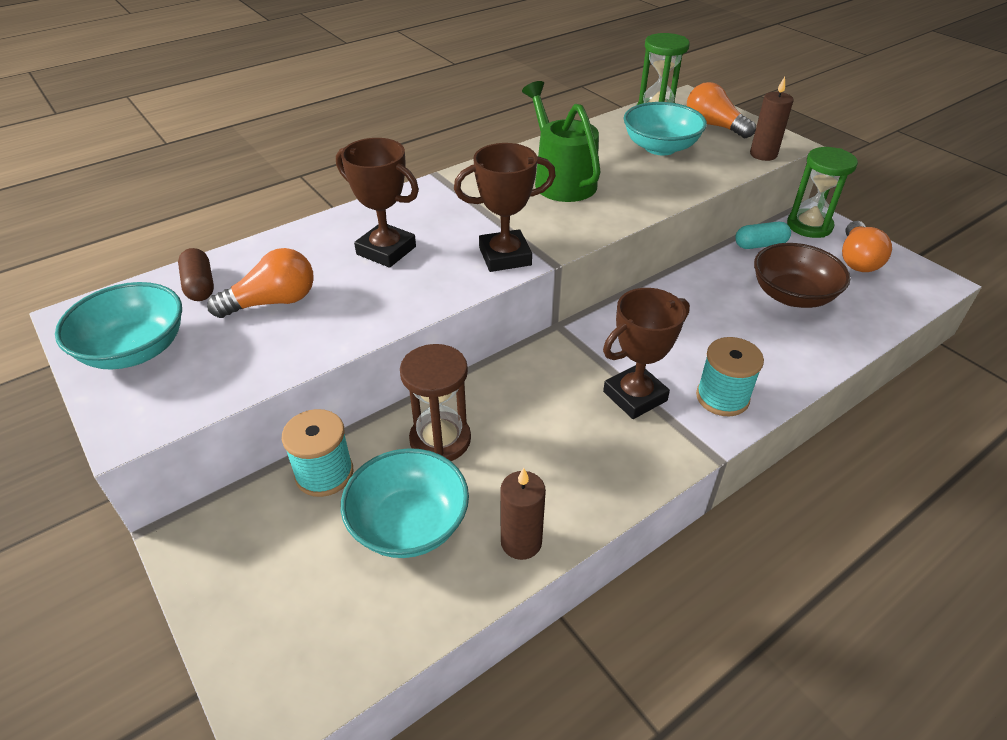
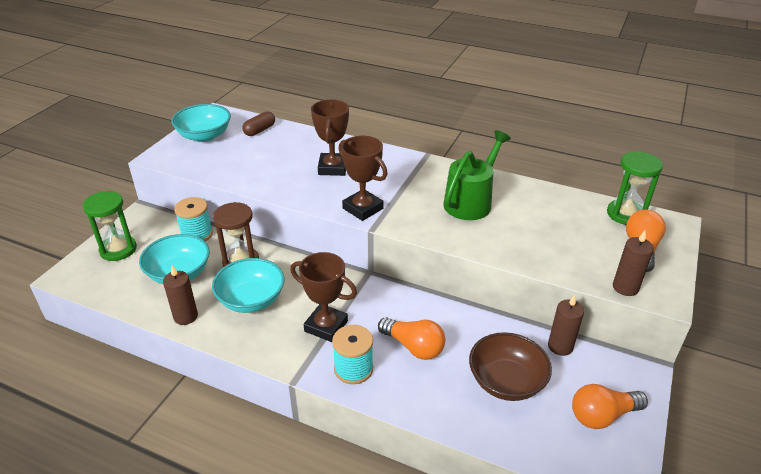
camera: 60 degrees right, 5 degrees down
(273, 302) = (262, 154): orange light bulb -> orange light bulb (413, 347)
(660, 147) = (569, 231): turquoise bowl -> turquoise bowl (251, 300)
(760, 245) = (560, 346): turquoise capsule -> brown candle
(809, 226) = (624, 372): green hourglass -> green hourglass (118, 249)

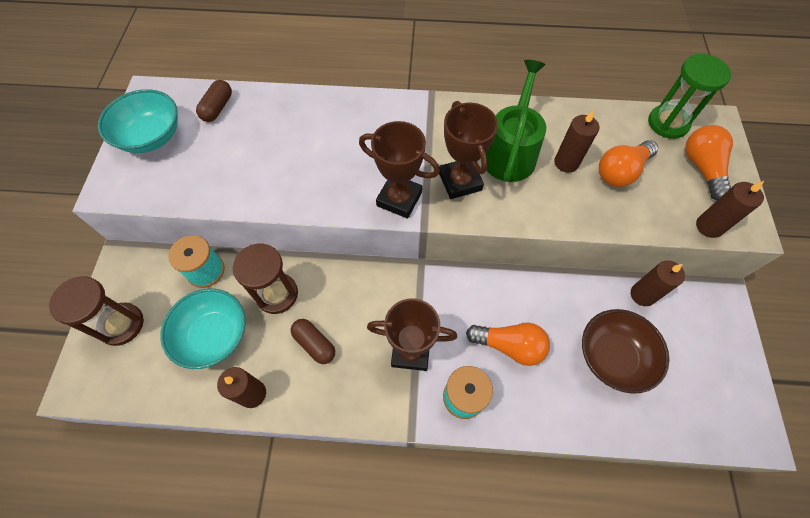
camera: 20 degrees left, 25 degrees up
(118, 249) = (121, 324): green hourglass -> brown hourglass
(251, 300) = (314, 344): turquoise bowl -> brown capsule
(333, 168) = (335, 145): brown trophy -> brown trophy (460, 181)
(516, 218) = (566, 162): none -> brown candle
(602, 415) = (710, 365): orange light bulb -> orange light bulb (621, 172)

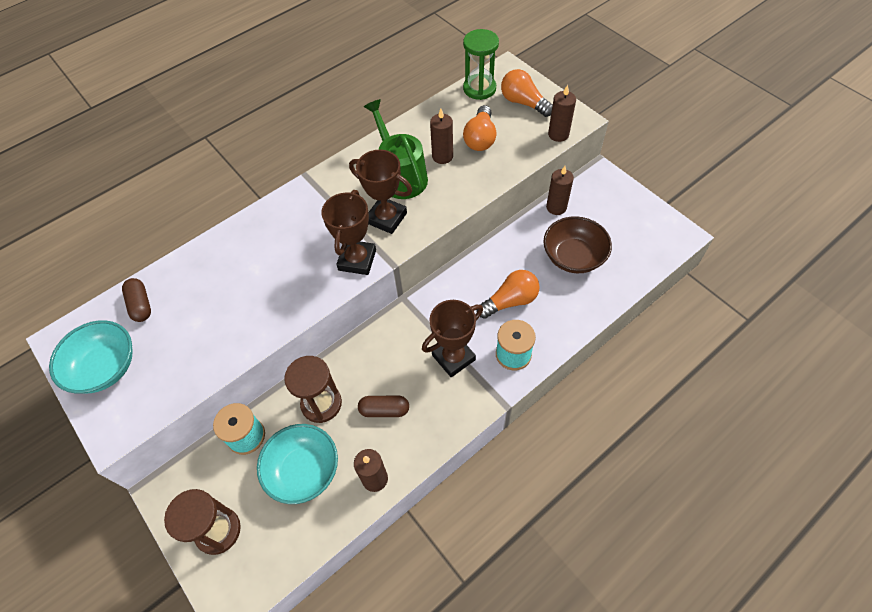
camera: 40 degrees left, 5 degrees down
(399, 199) = (357, 260): brown trophy -> brown trophy turned 60 degrees counterclockwise

